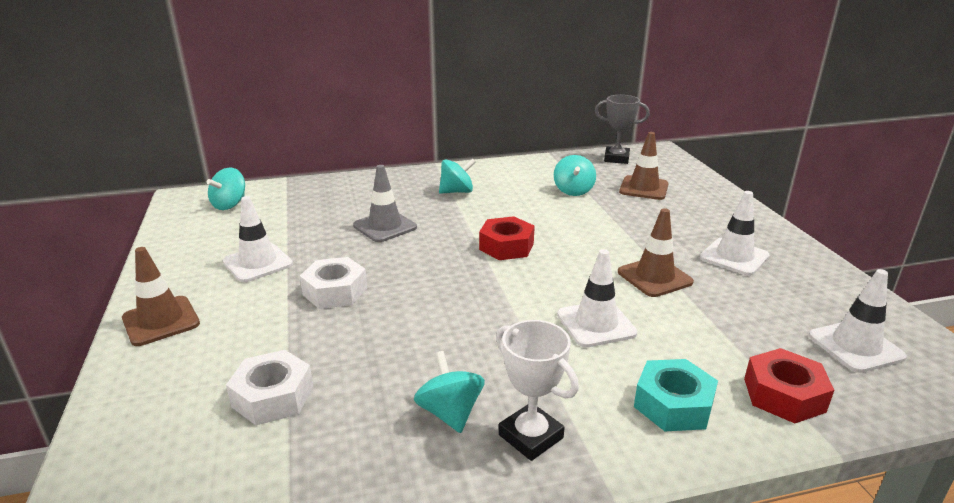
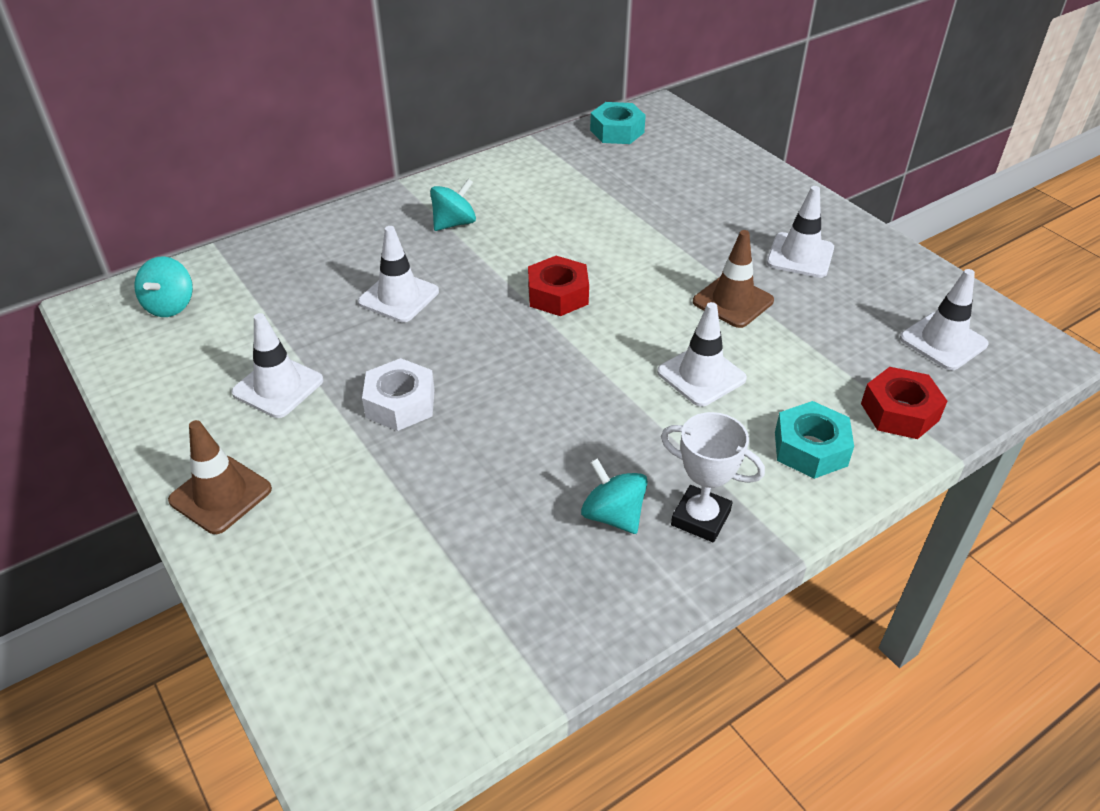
camera: 20 degrees left, 15 degrees up
(273, 397) = (423, 549): white nut -> none
(385, 226) = (399, 297): grey traffic cone -> white traffic cone
(573, 191) = (591, 194): turquoise spinning top -> none
(616, 158) = (617, 131): grey trophy -> turquoise nut
(643, 188) = (668, 174): brown traffic cone -> none

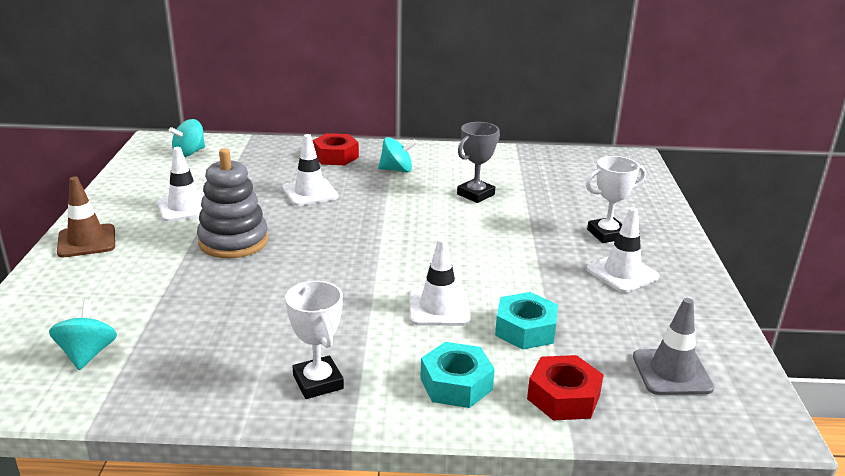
camera: 35 degrees right, 15 degrees down
(400, 403) = (233, 241): white nut -> grey stacking toy
(558, 295) = (407, 227): red nut -> red nut (335, 156)
(572, 221) = (475, 194): none -> grey trophy
(613, 515) = (266, 352): turquoise spinning top -> turquoise spinning top (87, 354)
(617, 131) = (581, 159): turquoise nut -> turquoise nut (525, 329)
(733, 301) = (526, 278): brown traffic cone -> none
(740, 216) = (607, 234): none -> white trophy
(943, 341) = (672, 372): white traffic cone -> grey traffic cone

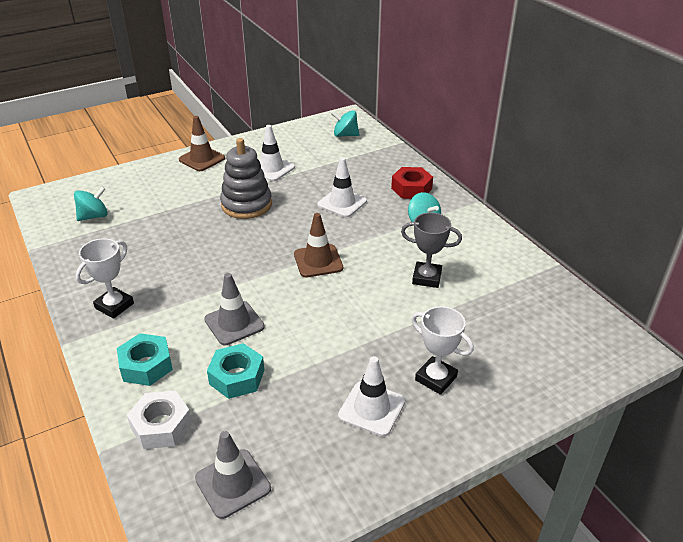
camera: 60 degrees right, 10 degrees up
(390, 233) = (318, 261): none -> brown traffic cone
(439, 308) = (234, 323): white traffic cone -> grey traffic cone
(563, 397) = (161, 426): red nut -> white nut

